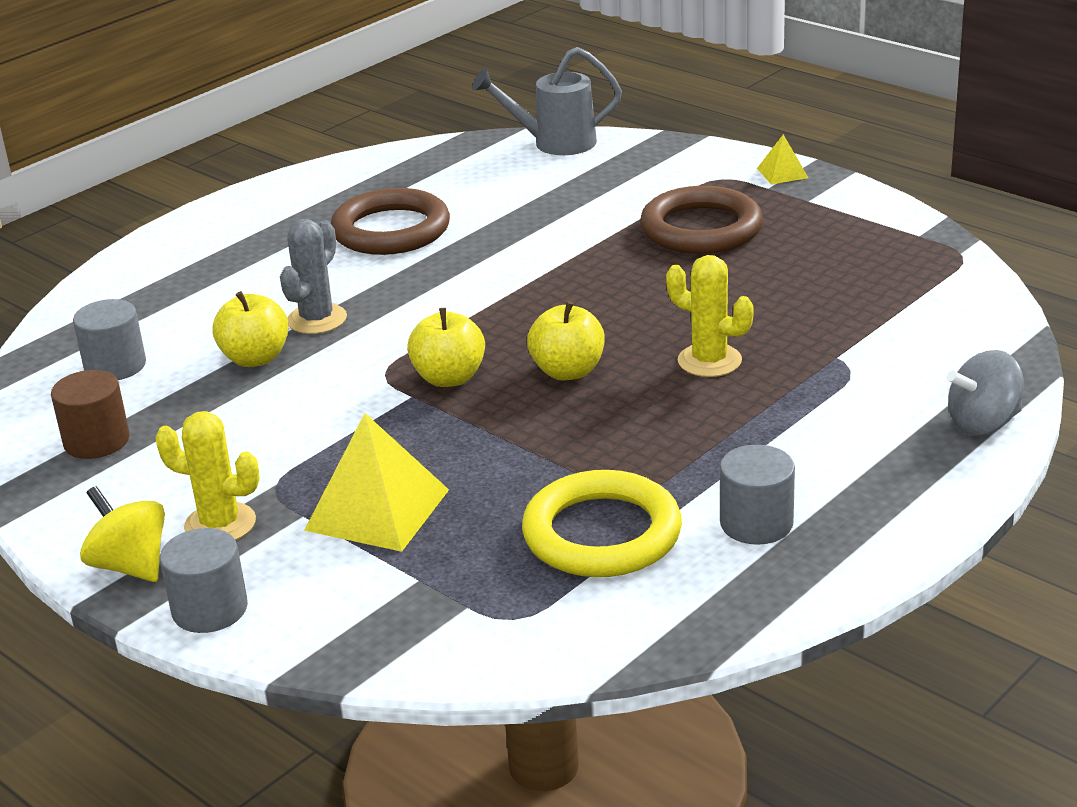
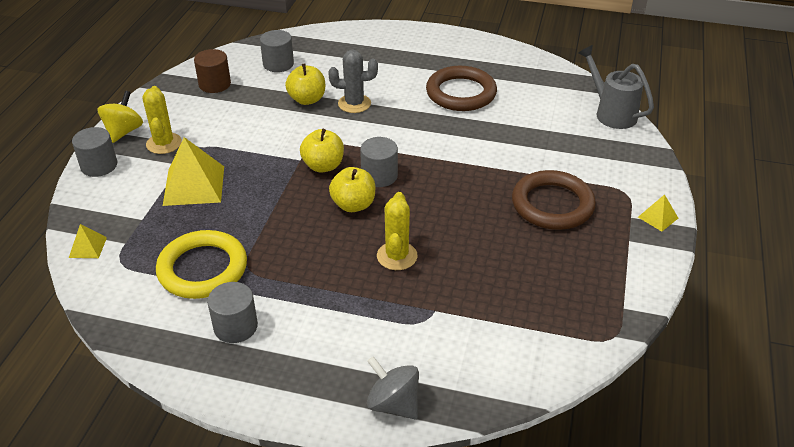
camera: 60 degrees right, 10 degrees up
(444, 650) = (88, 247): none -> yellow pyramid
(520, 337) = (379, 176): none -> grey cylinder

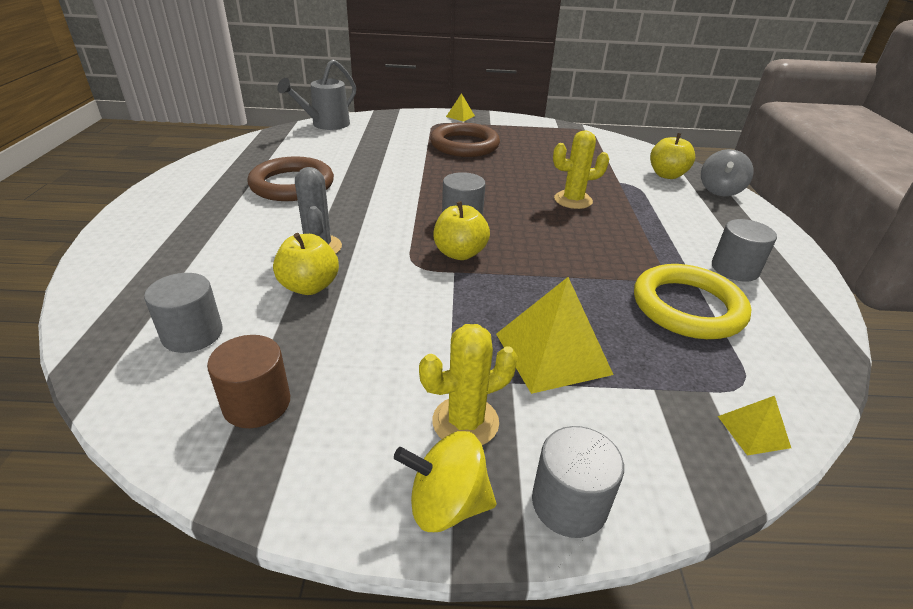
camera: 105 degrees left, 5 degrees down
(353, 205) = (517, 227): yellow apple -> yellow apple (666, 175)

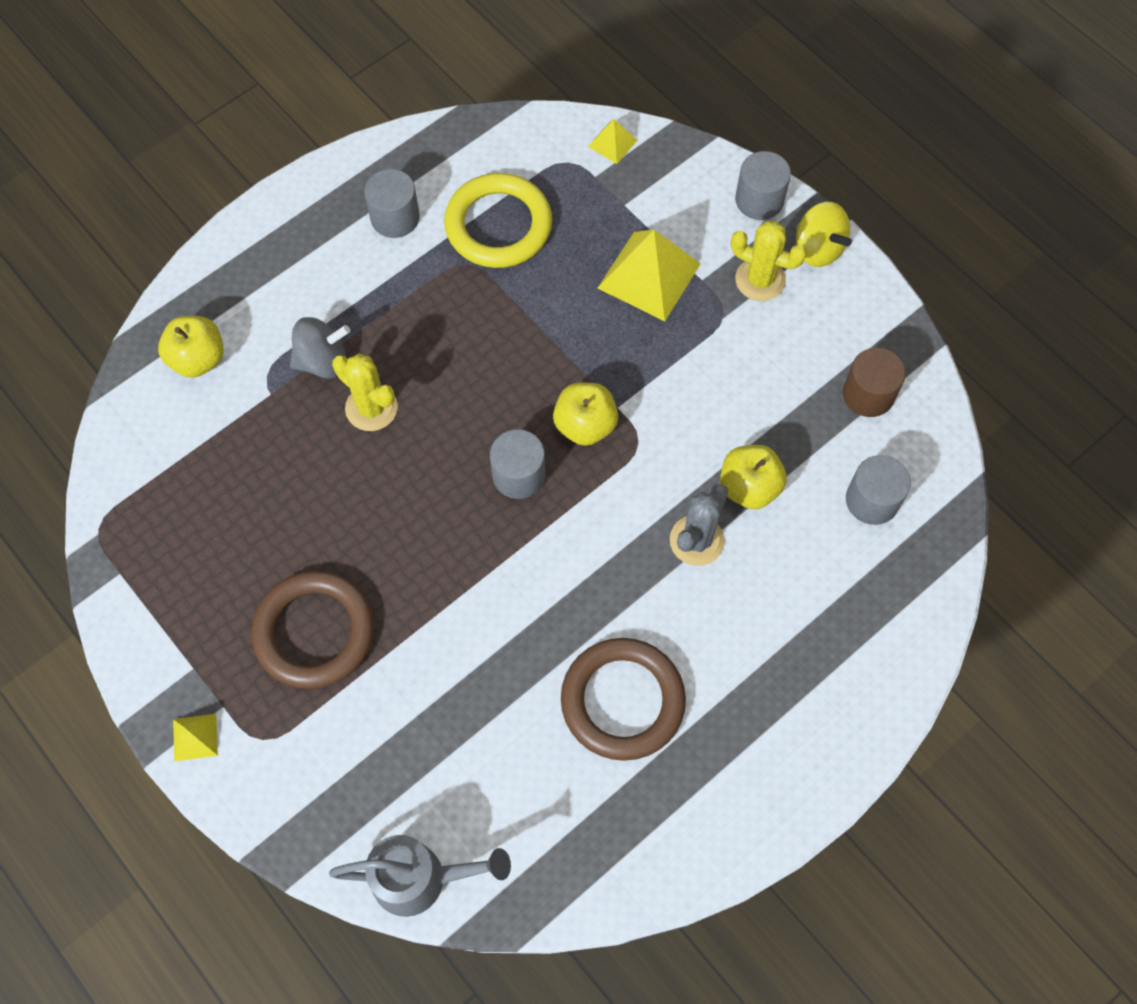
camera: 130 degrees left, 30 degrees up
(720, 190) = (200, 291): grey spinning top -> grey spinning top (323, 361)

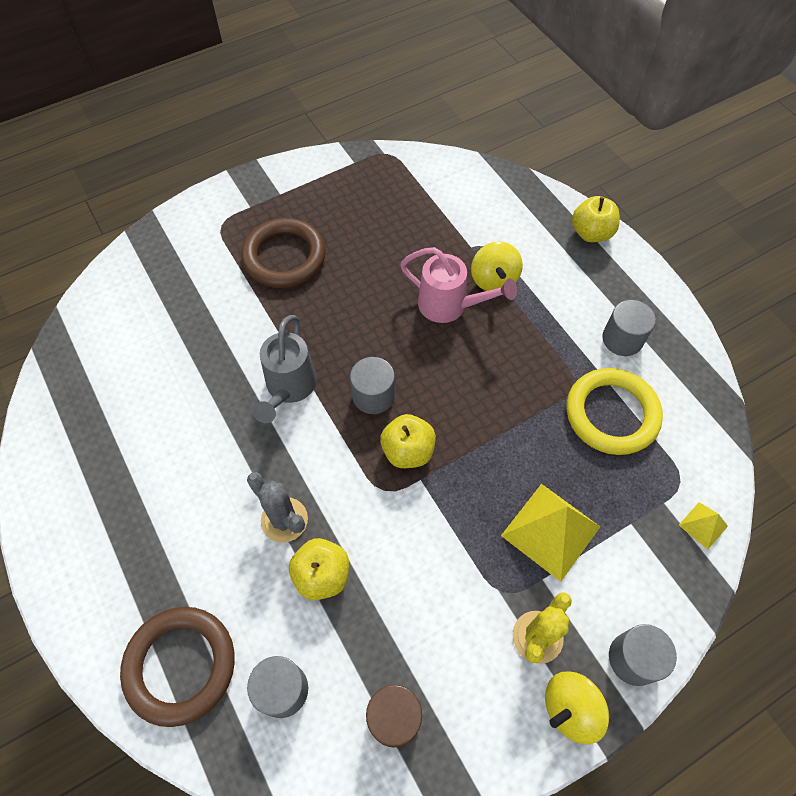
camera: 100 degrees right, 5 degrees down
(195, 737) = (235, 192): yellow pyramid -> none
(198, 359) = (505, 209): yellow apple -> yellow apple (591, 233)
(323, 361) = (494, 280): grey spinning top -> yellow spinning top
(371, 408) = (449, 306): yellow cactus -> pink watering can
(420, 878) = (99, 297): grey watering can -> grey watering can (289, 388)
(622, 701) = (171, 438): brown ring -> brown ring (180, 666)

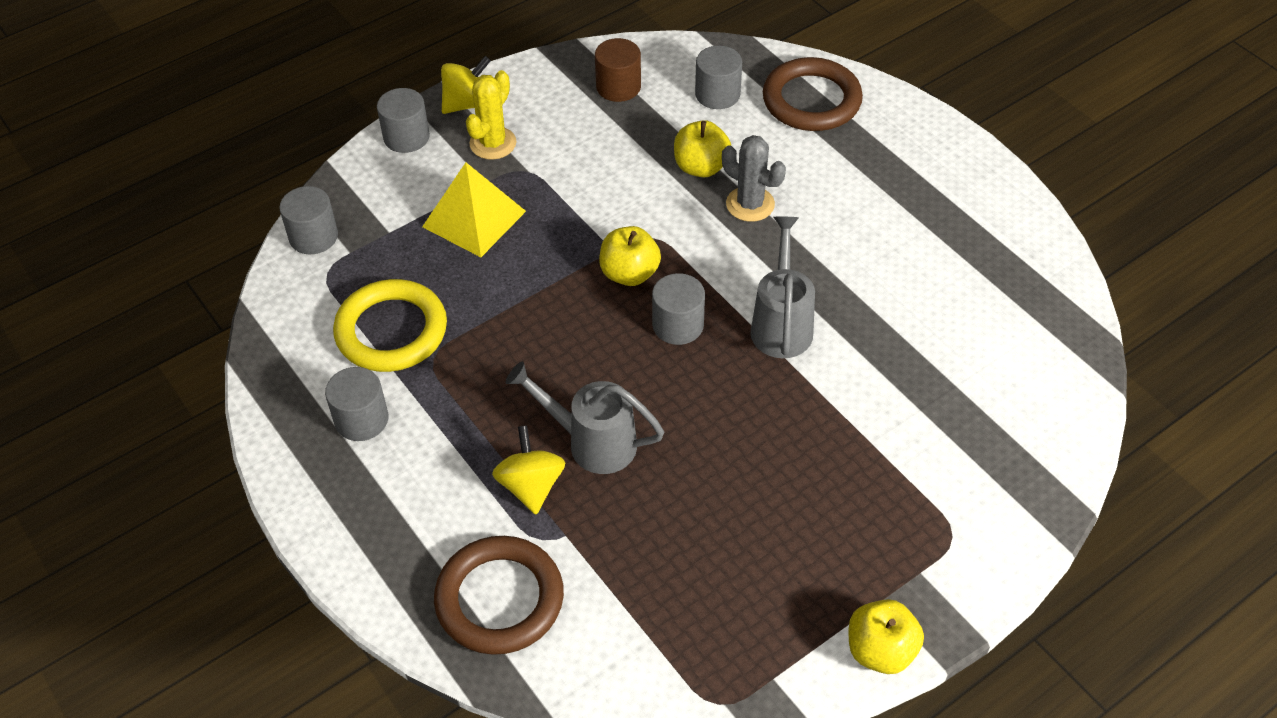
camera: 175 degrees right, 10 degrees down
(284, 257) = (839, 492): brown ring -> brown ring (499, 599)
(449, 306) = (592, 442): pink watering can -> grey watering can
(591, 233) = (379, 576): yellow apple -> yellow apple (880, 651)
(703, 525) = (313, 236): yellow pyramid -> grey cylinder

